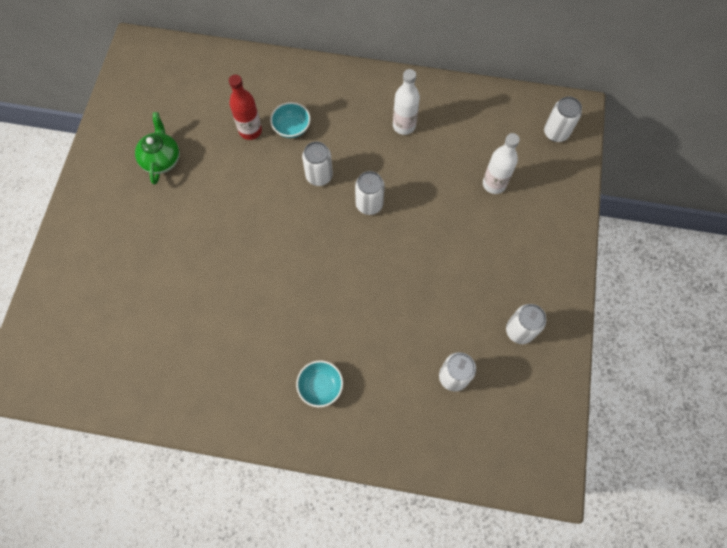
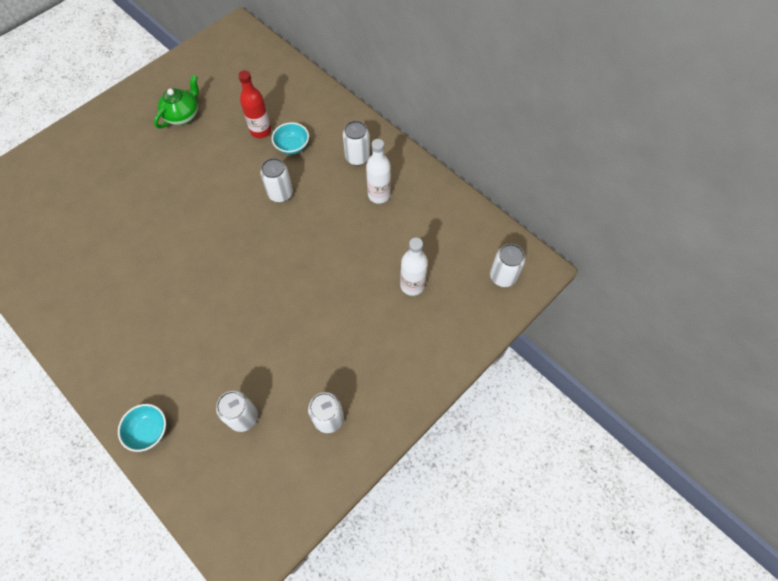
camera: 35 degrees right, 5 degrees down
(320, 386) = (141, 352): turquoise bowl -> turquoise bowl (148, 431)
(369, 204) = (299, 238): white can -> white can (357, 157)

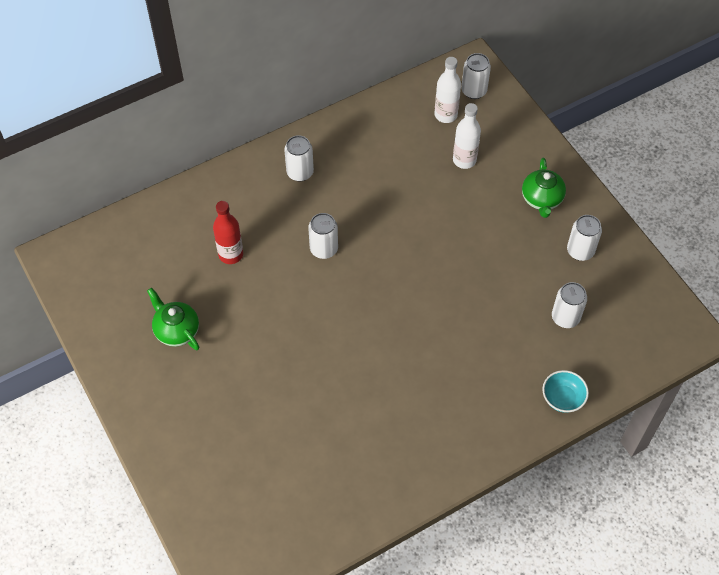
camera: 75 degrees left, 5 degrees down
(292, 146) = (263, 228): turquoise bowl -> none
(379, 195) = (354, 164): white bottle -> white bottle (445, 115)
(384, 367) = (541, 199): none -> green teapot

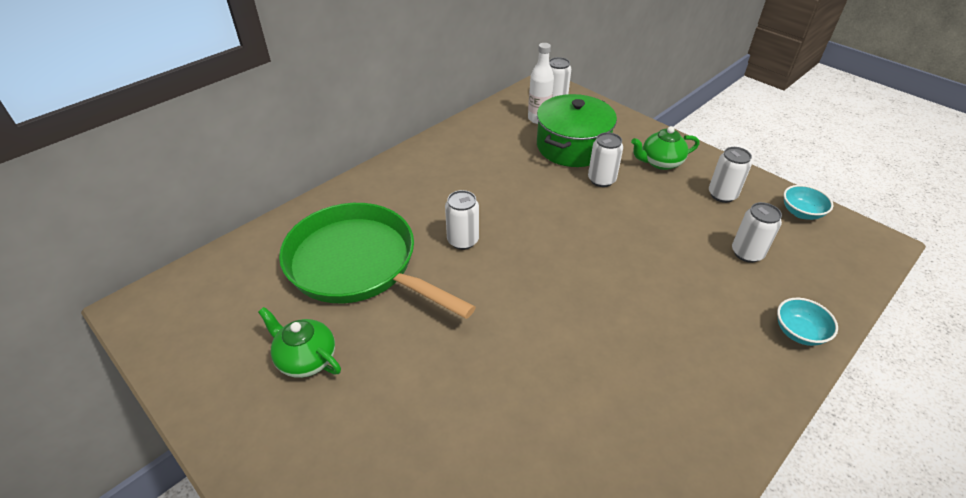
camera: 15 degrees left, 15 degrees down
(231, 254) = (358, 265): red bottle -> green pan
(300, 172) = (415, 181): white can -> white can (601, 180)
(464, 160) = (572, 146): white bottle -> green pot
(541, 199) = (660, 162): green teapot -> green teapot turned 90 degrees clockwise
(642, 287) = (801, 213): none -> turquoise bowl

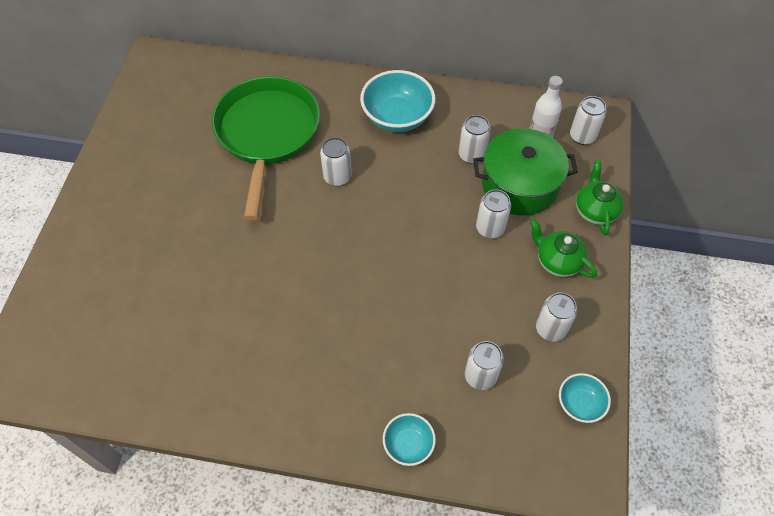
camera: 55 degrees right, 15 degrees up
(306, 359) = (174, 161): green teapot -> green teapot (595, 210)
(436, 174) = (397, 117): none -> turquoise bowl
(519, 155) = (472, 155): none -> white can

